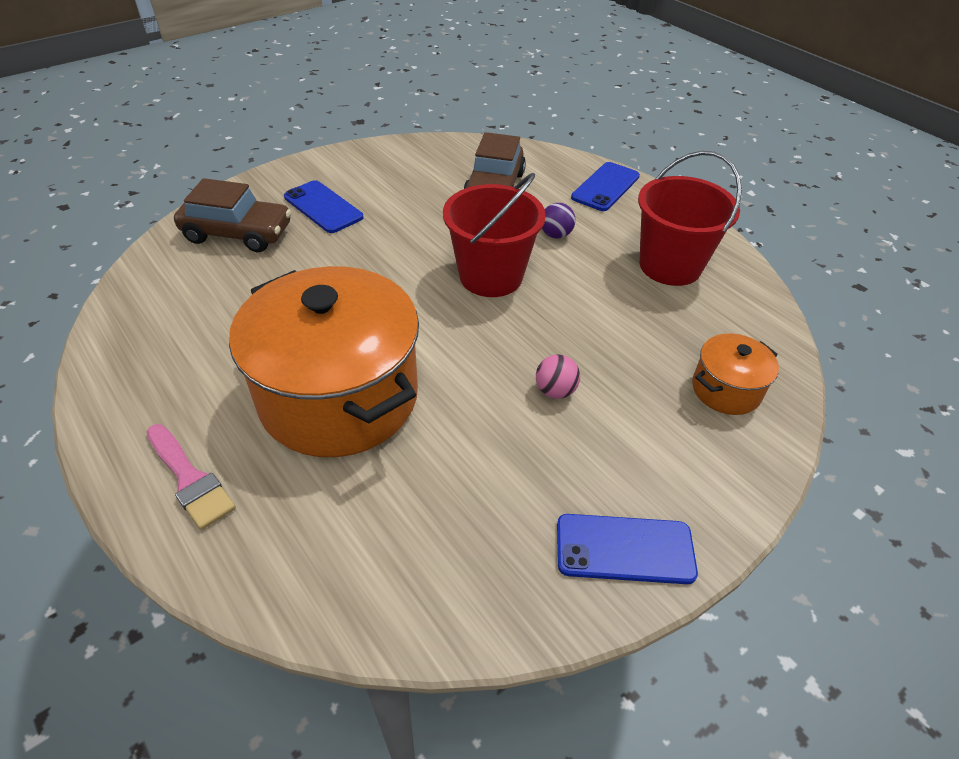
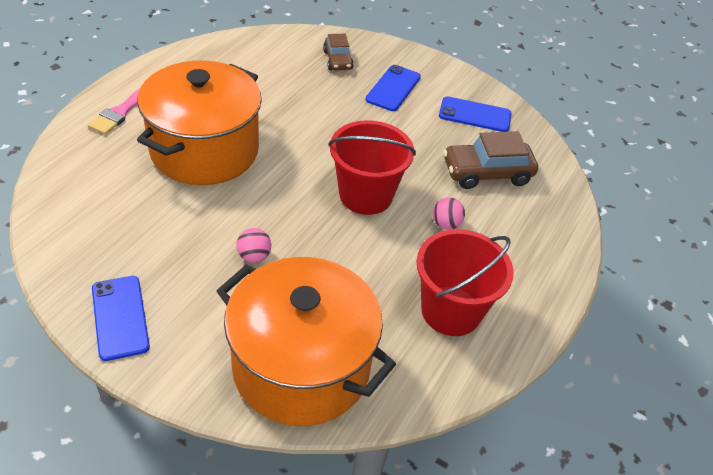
camera: 65 degrees right, 0 degrees up
(238, 233) = (337, 60): brown car -> brown car, size x0.62
(555, 235) = (445, 224): purple ball -> pink ball
(605, 187) = (546, 247): blue phone -> blue phone (475, 115)
(726, 389) = (301, 367): orange pot -> orange pot, size x2.22

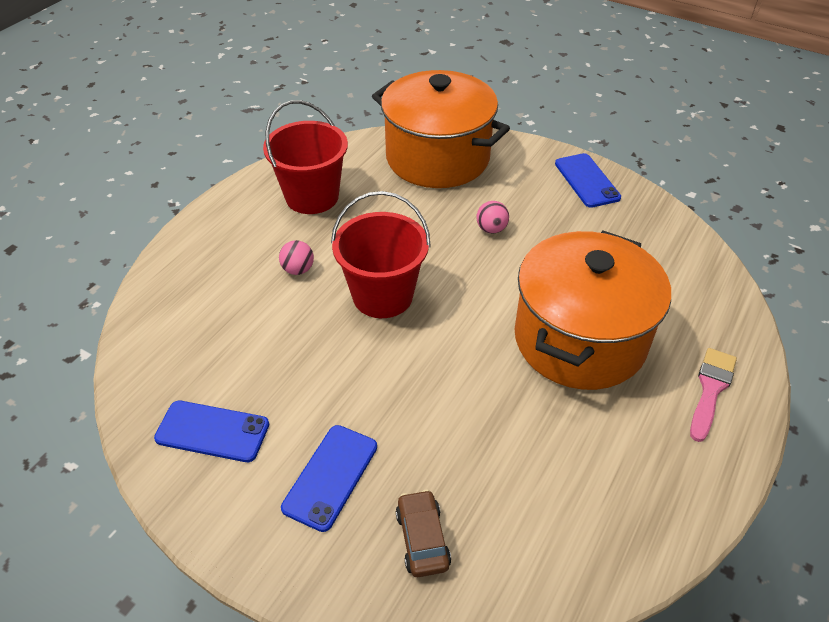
camera: 175 degrees left, 0 degrees up
(487, 173) = (229, 335): brown car -> none

